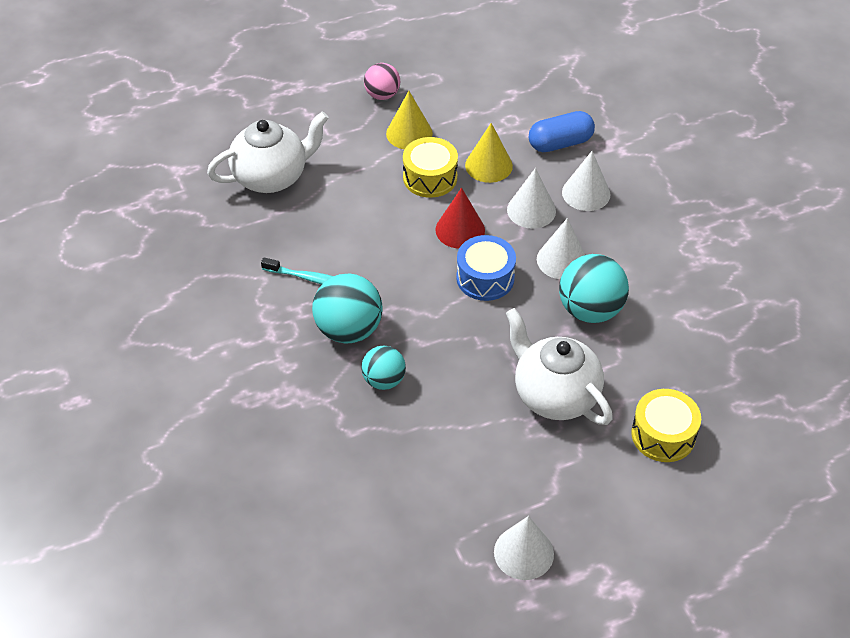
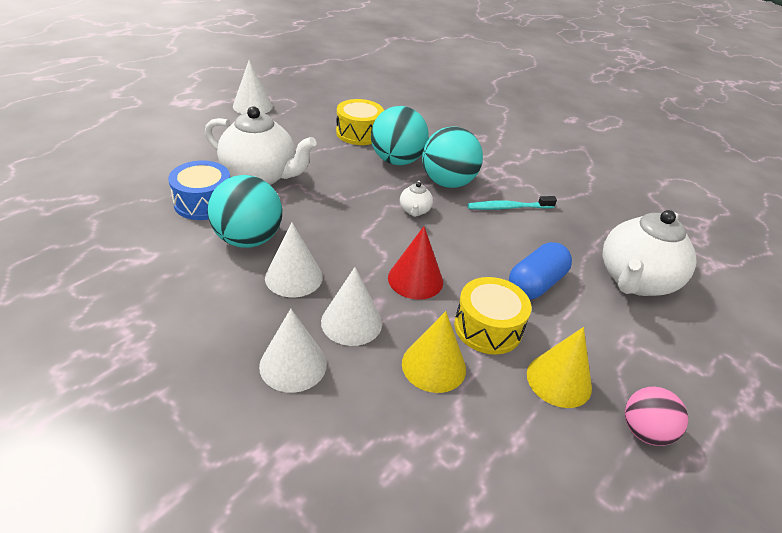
camera: 150 degrees right, 10 degrees down
(384, 380) = (397, 161): turquoise ball -> turquoise ball, size x1.62
(412, 301) = (414, 211): none -> white teapot
(485, 278) = (363, 242): blue drum -> blue drum (203, 203)
(560, 143) = (358, 435): blue capsule -> blue capsule (535, 284)
(663, 435) = (162, 170): yellow drum -> yellow drum (359, 133)

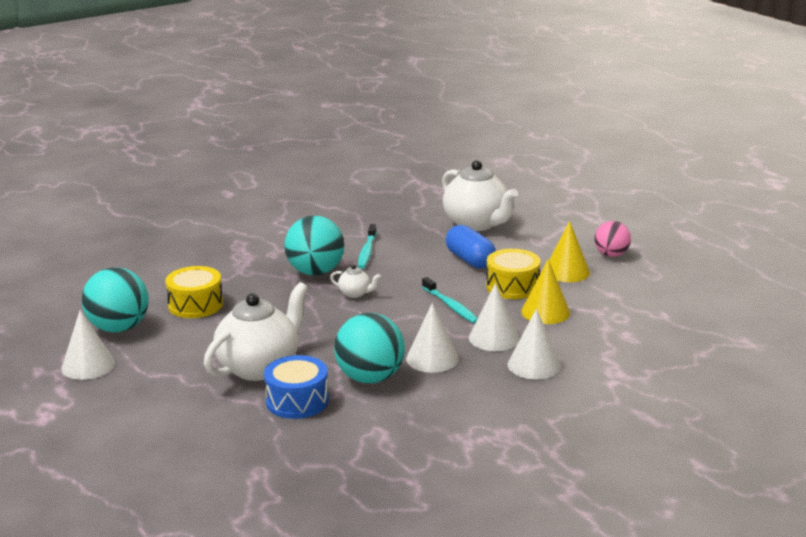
camera: 70 degrees left, 15 degrees down
(397, 161) = (264, 291): turquoise ball -> turquoise ball (119, 328)
(415, 279) = (451, 306): red cone -> turquoise toothbrush

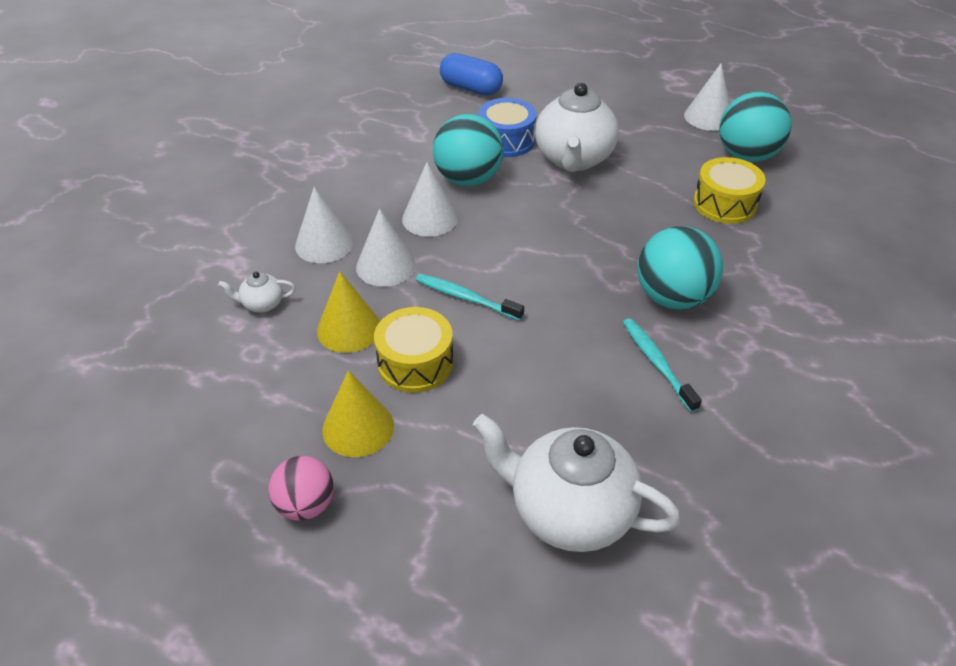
camera: 150 degrees right, 20 degrees up
(355, 294) = (589, 278): white teapot -> white teapot (262, 304)
(470, 260) = (508, 400): blue capsule -> blue capsule (471, 88)

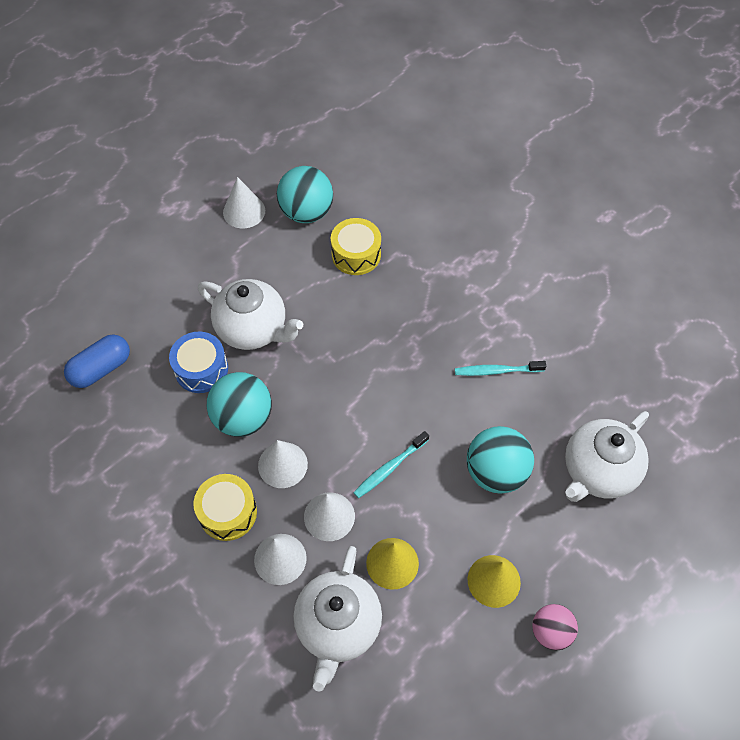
camera: 70 degrees left, 15 degrees up
(262, 304) = (338, 626): white teapot -> white teapot, size x2.31
(415, 363) = (445, 524): yellow drum -> yellow drum (228, 512)
(672, 298) = (440, 334): turquoise ball -> turquoise ball (496, 472)

